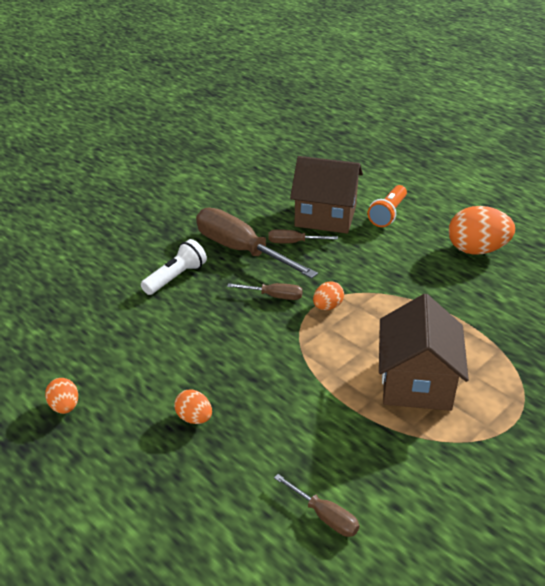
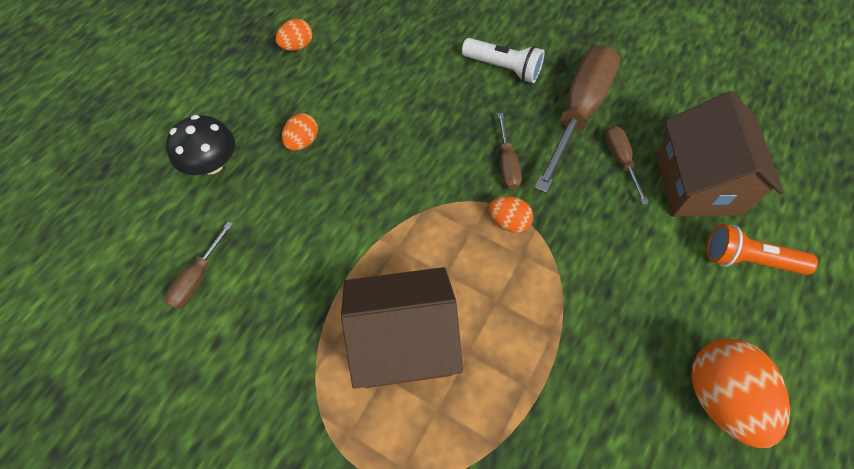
camera: 75 degrees right, 25 degrees up
(190, 494) = (212, 163): none -> black mushroom

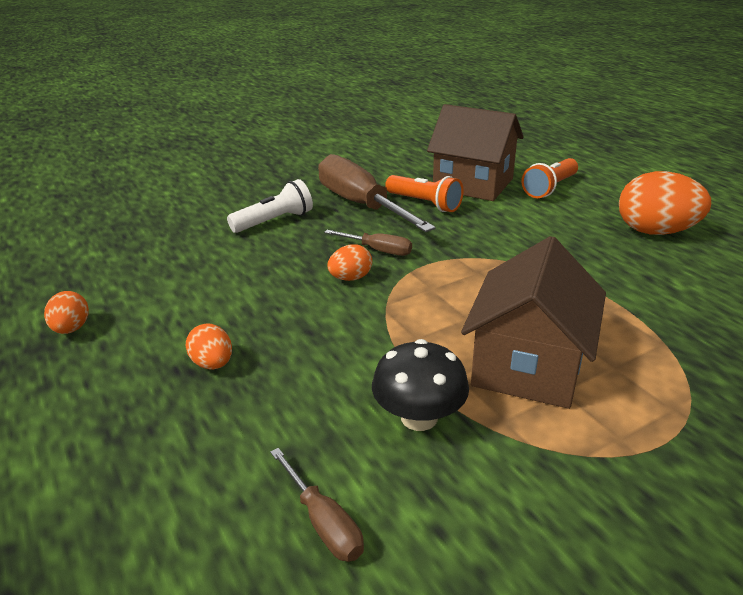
camera: 60 degrees left, 30 degrees down
(212, 163) = (153, 455): black mushroom -> black mushroom (419, 417)
(508, 221) = (439, 268): orange egg -> orange egg (350, 278)
(620, 160) = (424, 203): brown screwdriver -> orange flashlight

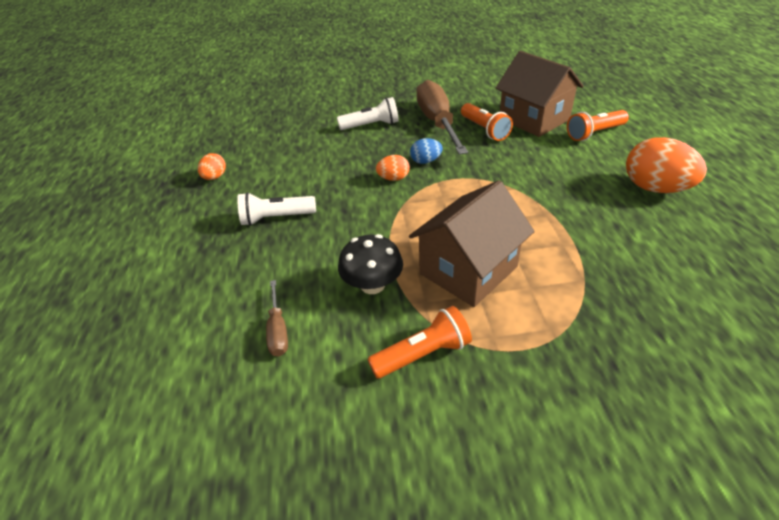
camera: 25 degrees right, 10 degrees up
(213, 364) = (276, 218): orange egg -> white flashlight
(378, 250) = (426, 161): brown screwdriver -> blue egg
(553, 488) = (423, 354): none -> orange flashlight

